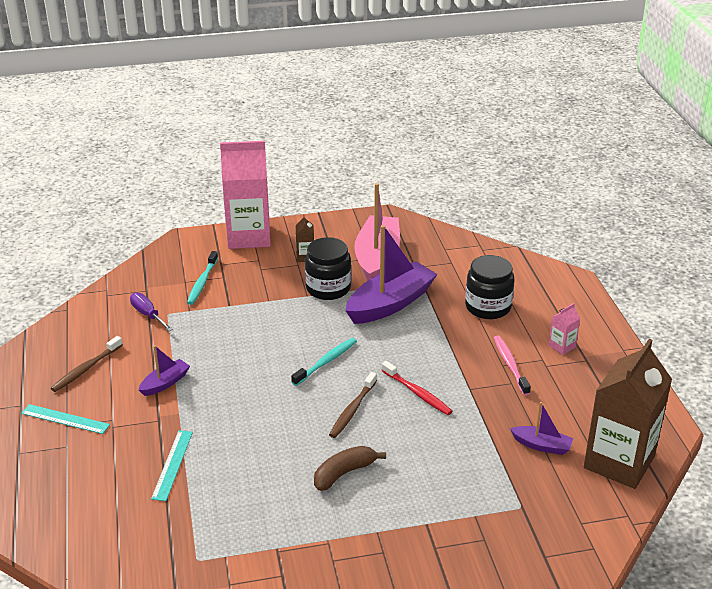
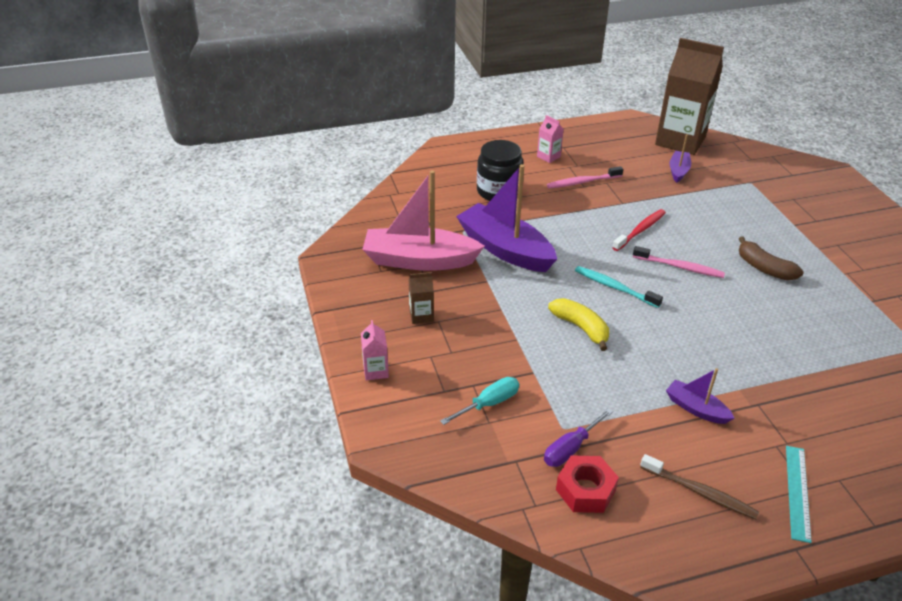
camera: 95 degrees left, 5 degrees up
(109, 317) = (585, 490): none -> red nut
(172, 465) = (816, 382): turquoise ruler -> none
(202, 282) = (489, 404): turquoise toothbrush -> turquoise screwdriver
(249, 236) = (376, 371): pink carton -> pink carton, size x0.41
(275, 335) = (581, 328): none -> yellow banana
(328, 288) = (484, 293): black jar -> none
(352, 410) = (680, 267): brown toothbrush -> pink toothbrush

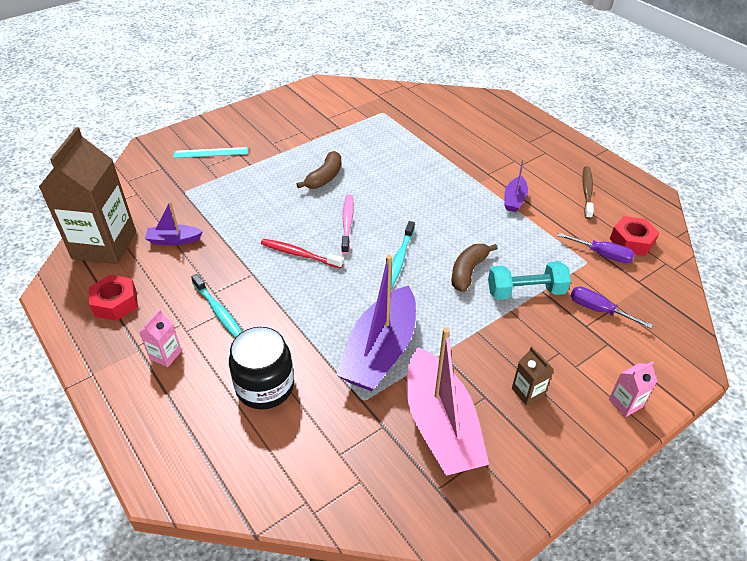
camera: 110 degrees left, 5 degrees up
(489, 404) = (598, 310): turquoise screwdriver -> purple screwdriver
(537, 359) = (525, 291): none -> turquoise dumbbell
(581, 328) = (468, 271): yellow banana -> brown banana
(582, 182) = (219, 312): pink toothbrush -> turquoise toothbrush
(610, 141) = (115, 303): none -> red nut
(797, 492) = (552, 156): turquoise ruler -> turquoise ruler (211, 152)

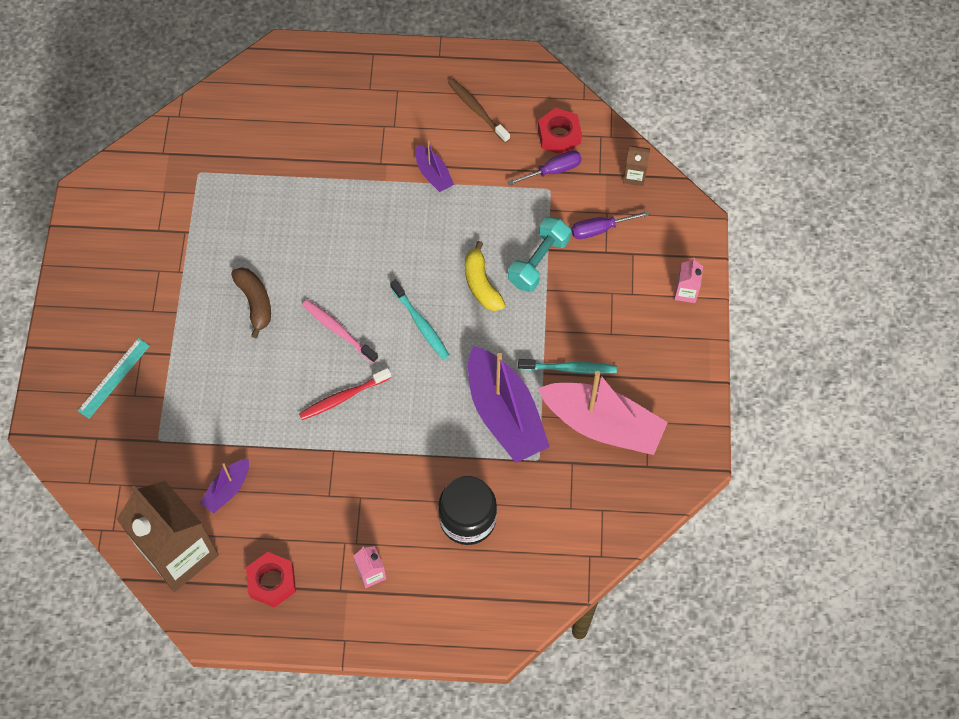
camera: 50 degrees left, 20 degrees up
(219, 312) = (357, 505): turquoise toothbrush -> turquoise toothbrush (569, 368)
(468, 271) = (481, 284): brown banana -> yellow banana
(528, 392) = (625, 345): brown carton -> brown carton (634, 176)

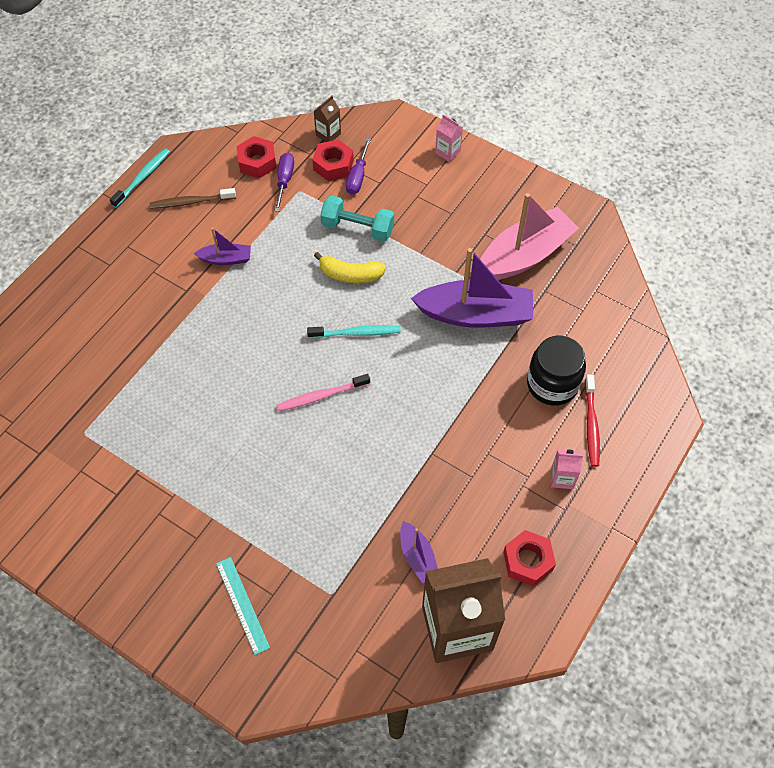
camera: 60 degrees left, 5 degrees down
(255, 302) = (249, 448): brown banana -> none
(343, 397) = (386, 422): red toothbrush -> red toothbrush (591, 424)
(538, 262) = (357, 228): turquoise dumbbell -> turquoise dumbbell turned 45 degrees counterclockwise
(569, 368) = (463, 253): turquoise toothbrush -> turquoise toothbrush (142, 177)
(599, 201) = (333, 165): none -> red nut

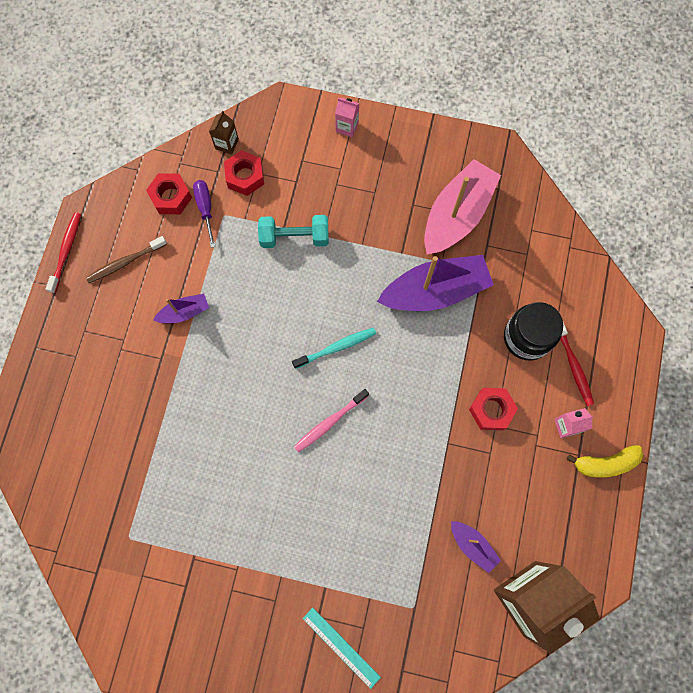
camera: 20 degrees left, 15 degrees up
(142, 177) = (66, 251): turquoise toothbrush -> red toothbrush
(350, 274) = (307, 289): yellow banana -> yellow banana (605, 463)
(358, 177) = (273, 181): purple screwdriver -> none
(528, 561) = (565, 514): red nut -> red nut (491, 410)

